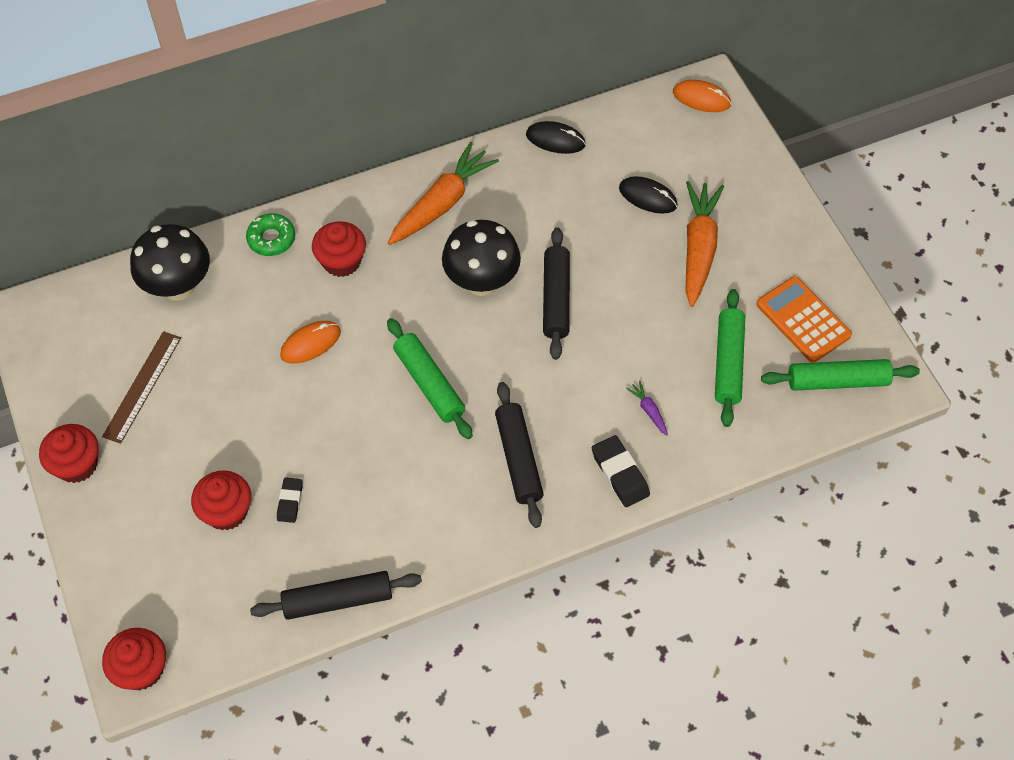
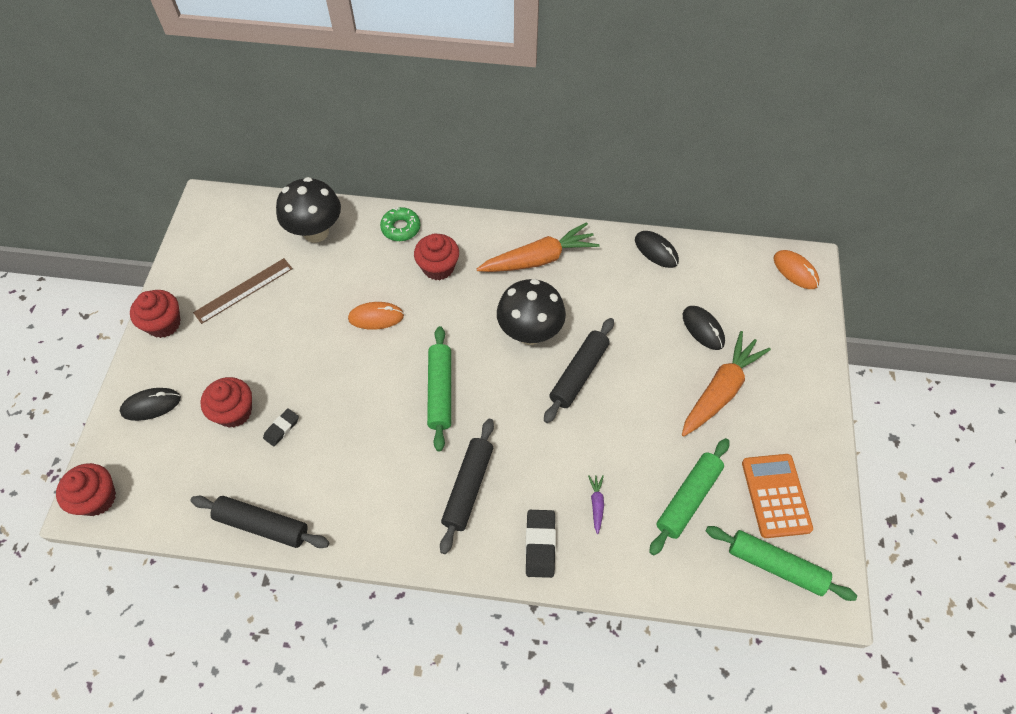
camera: 30 degrees right, 0 degrees up
(129, 551) = (151, 405): none -> black mouse

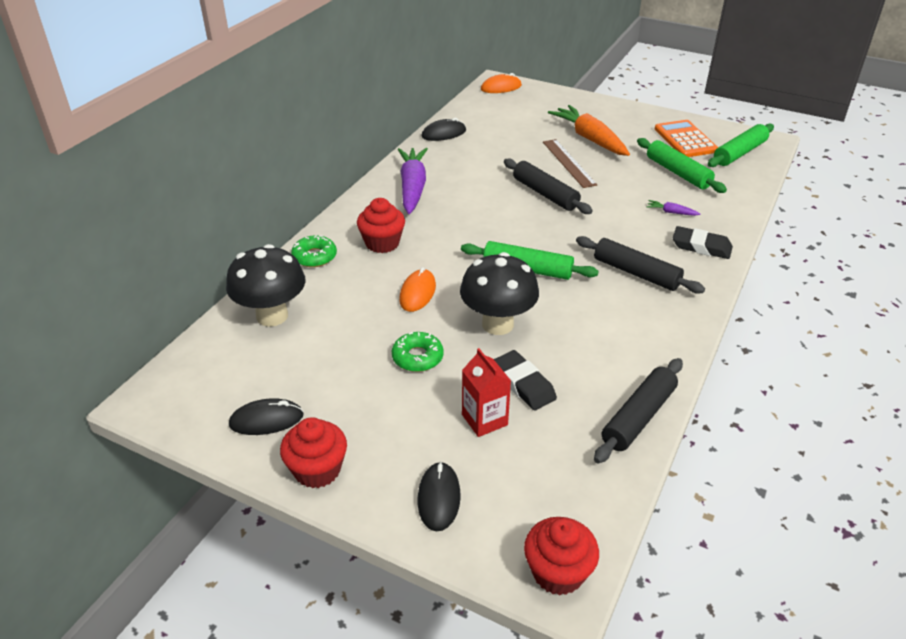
camera: 70 degrees left, 20 degrees down
(234, 412) = (484, 420): red cupcake -> red carton
(243, 290) = (314, 387): brown ruler -> brown ruler (568, 163)
(281, 428) = (523, 384): black eraser -> black eraser, size x1.59
(294, 344) = (417, 357): none -> green donut
(530, 333) = (490, 208): black mushroom -> black mushroom (497, 324)
(539, 259) = (412, 187): orange carrot -> purple carrot
(703, 329) = (531, 132): black mouse -> black mouse (266, 420)
(776, 495) = (685, 140): orange calculator -> orange calculator turned 60 degrees clockwise

